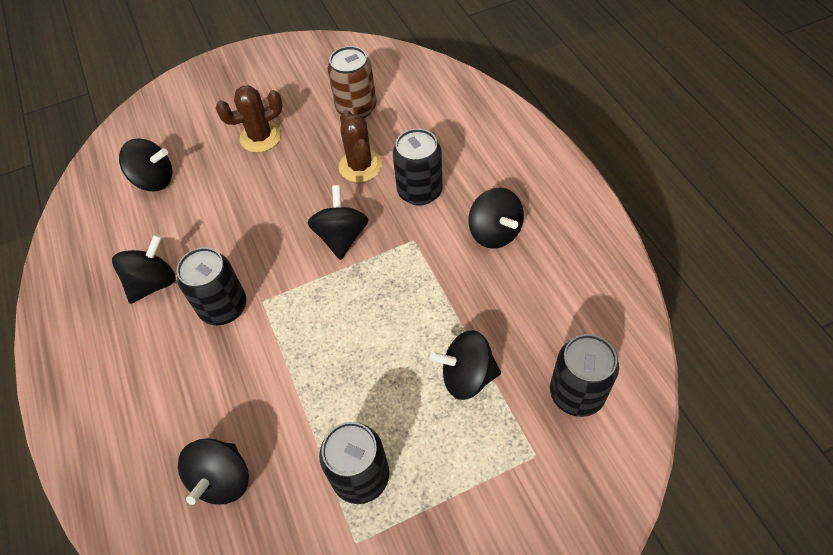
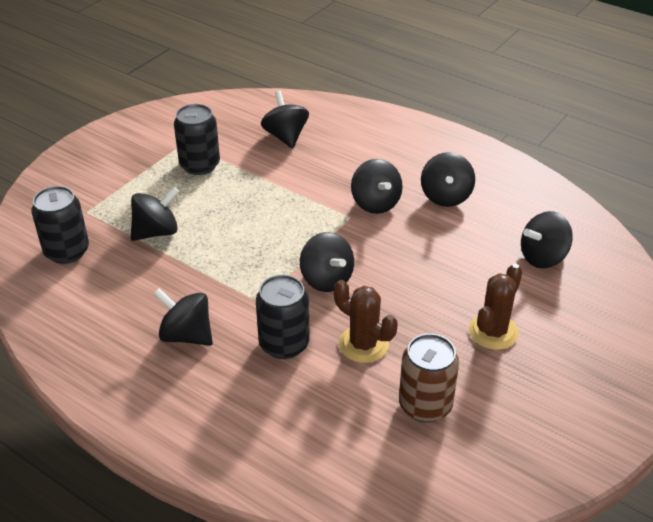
camera: 145 degrees right, 15 degrees down
(223, 307) = (375, 203): black can -> black spinning top

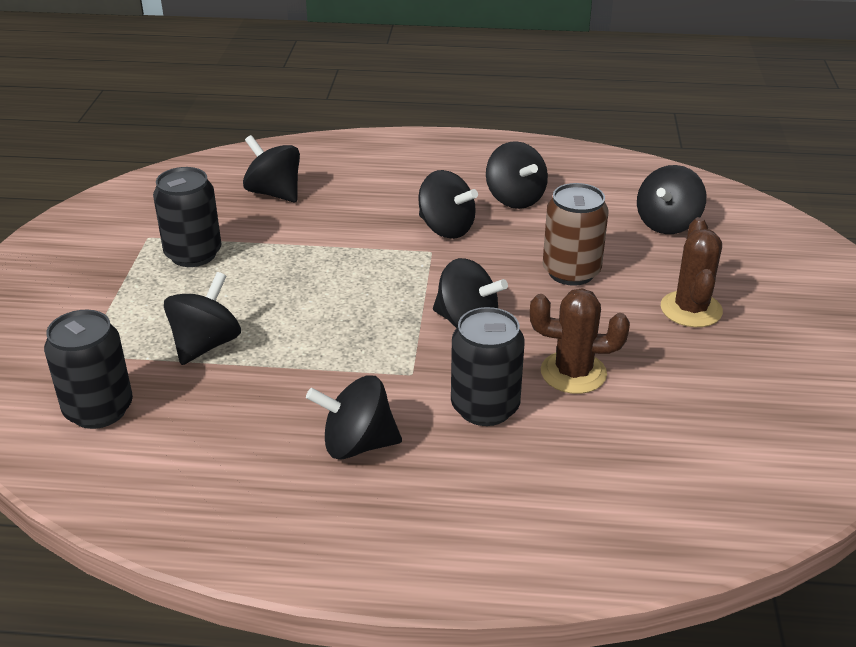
camera: 30 degrees left, 5 degrees down
(425, 405) = (697, 407): brown can -> brown can (571, 272)

